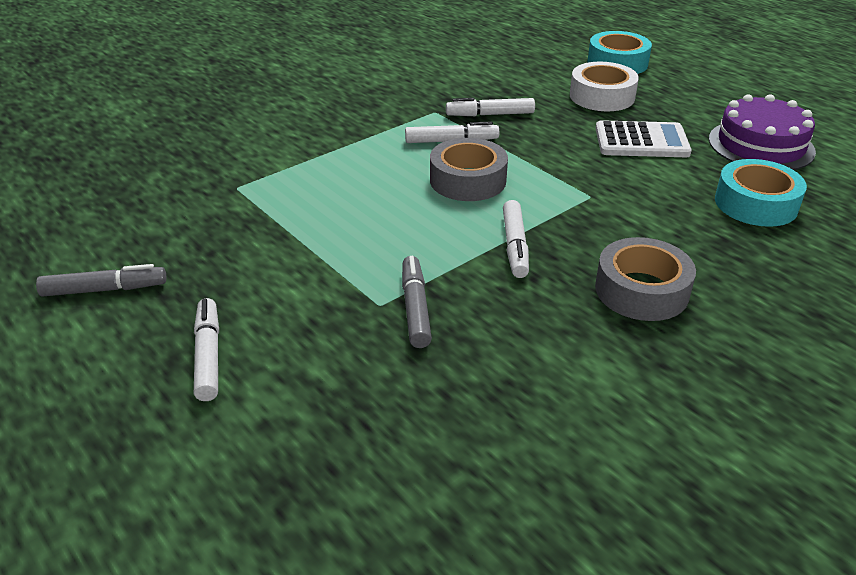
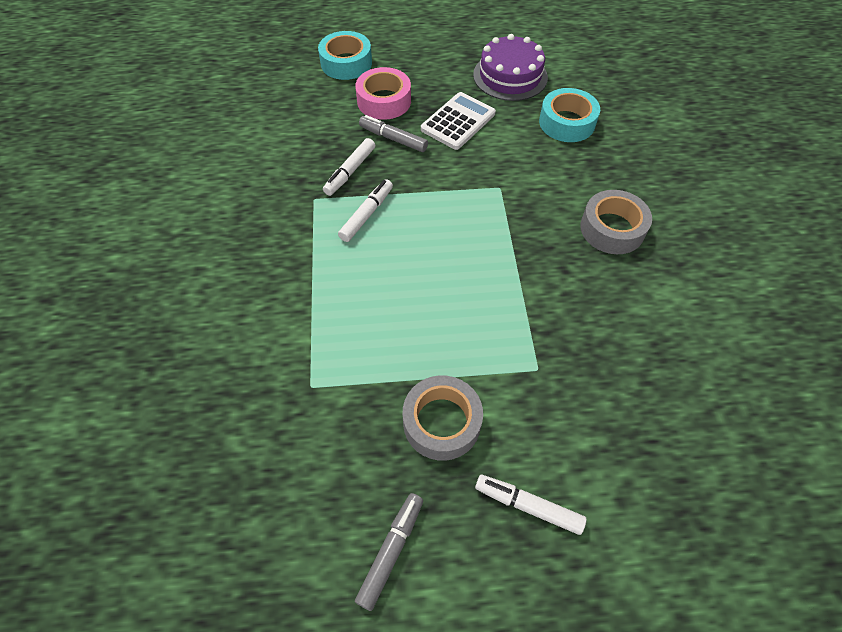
camera: 55 degrees left, 20 degrees up
(415, 308) = (555, 351): grey marker -> grey marker (393, 139)
(468, 180) = (428, 237): grey tape -> grey tape (441, 422)
(515, 246) = (525, 259): white marker -> none
(602, 96) = (384, 101): white tape -> pink tape

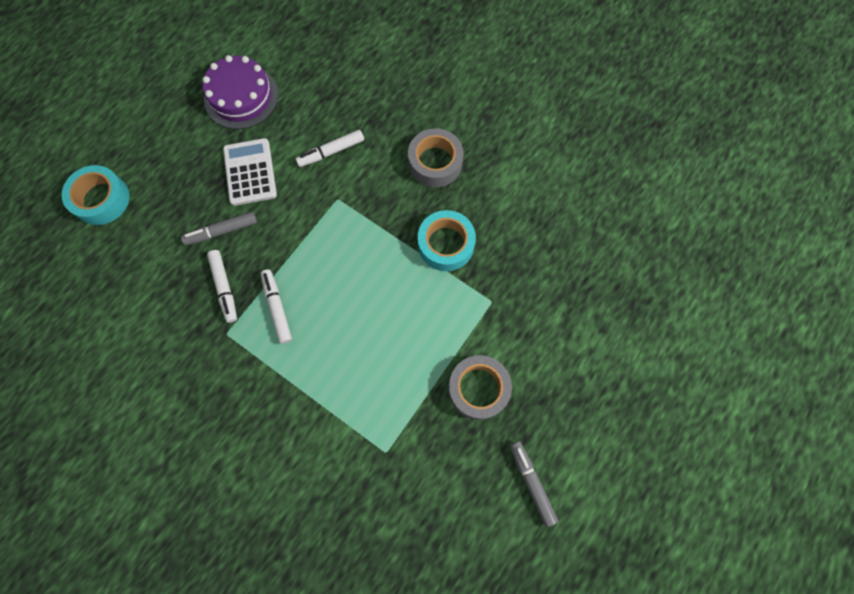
camera: 50 degrees left, 15 degrees up
(384, 101) = (175, 206): pink tape -> none
(528, 506) = (566, 382): white marker -> white marker (331, 152)
(567, 122) = (323, 103): turquoise tape -> turquoise tape (446, 244)

